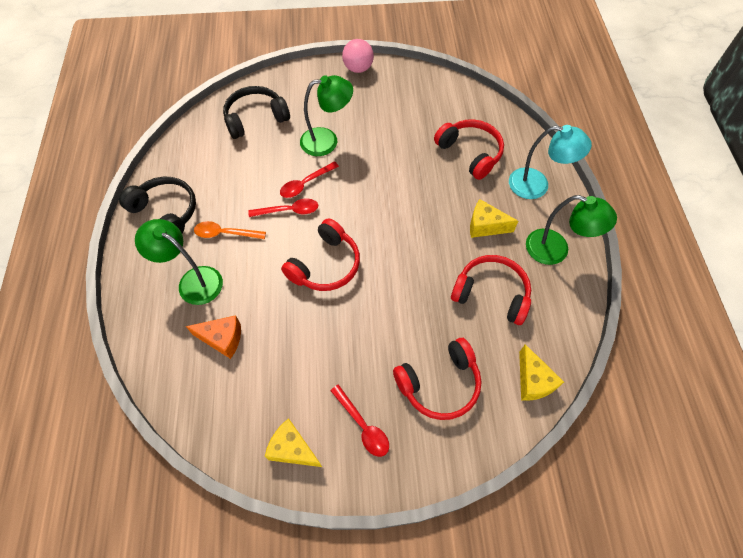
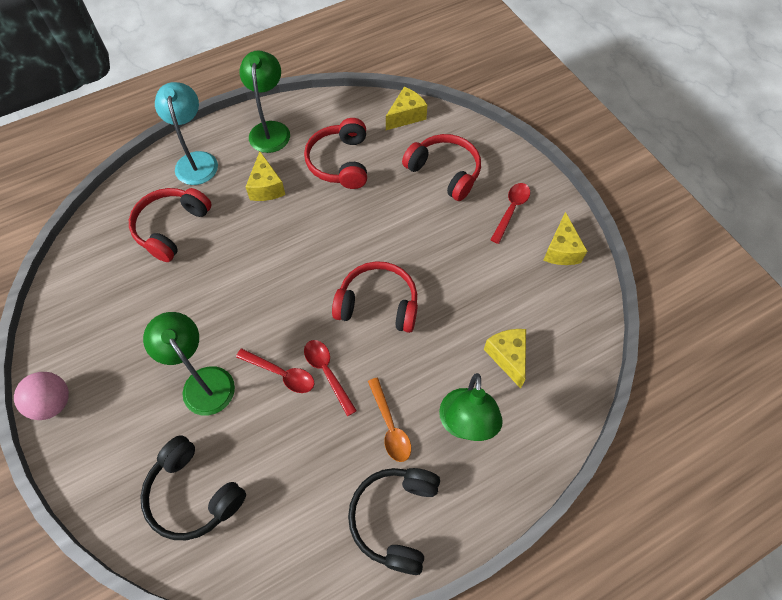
camera: 115 degrees left, 0 degrees up
(222, 339) = (507, 357): orange cheese -> yellow cheese

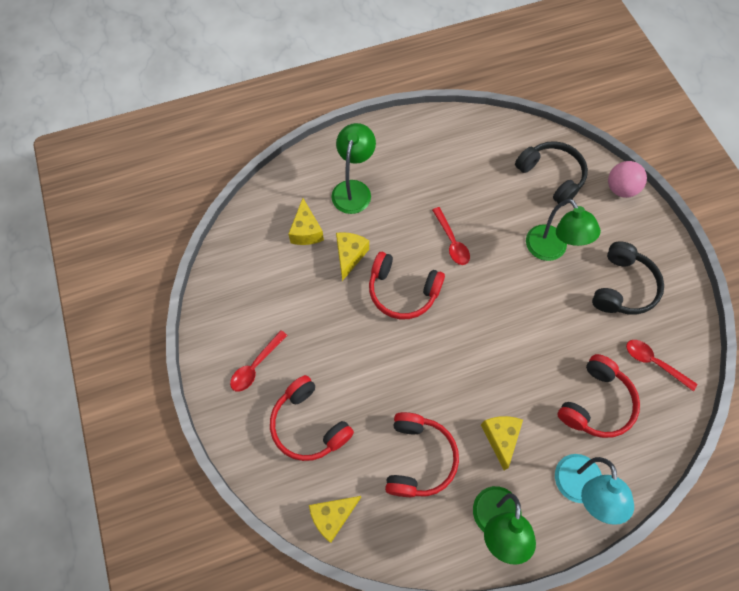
camera: 170 degrees left, 5 degrees up
(53, 403) = (668, 252): pink ball -> pink ball (620, 189)
(281, 374) = (488, 246): red spoon -> red spoon (653, 362)
(390, 426) = (408, 197): orange spoon -> none
(395, 518) = (414, 143): black headphones -> black headphones (622, 287)
(561, 250) = (225, 315): yellow cheese -> yellow cheese (349, 256)

